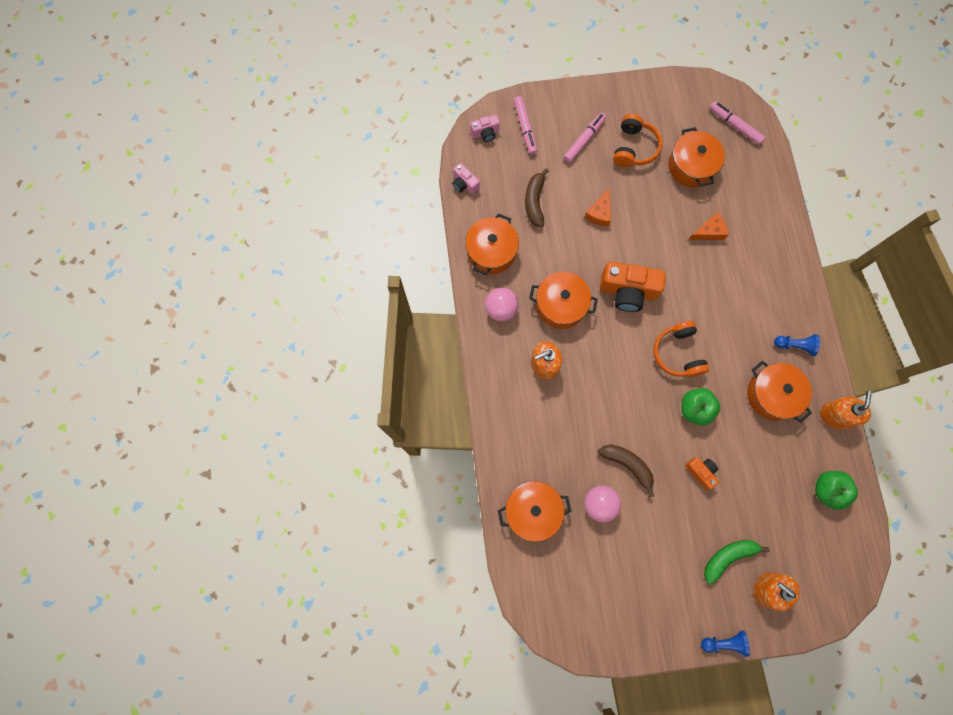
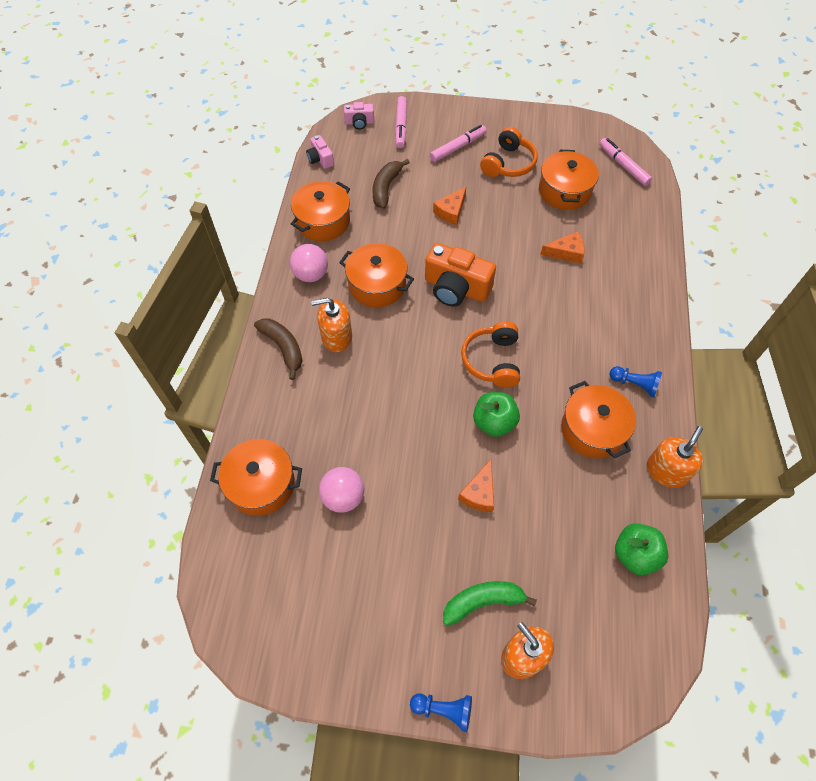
camera: 15 degrees right, 15 degrees down
(627, 465) = (392, 463): brown banana -> brown banana (283, 348)
(701, 472) = (479, 493): orange camera -> orange cheese

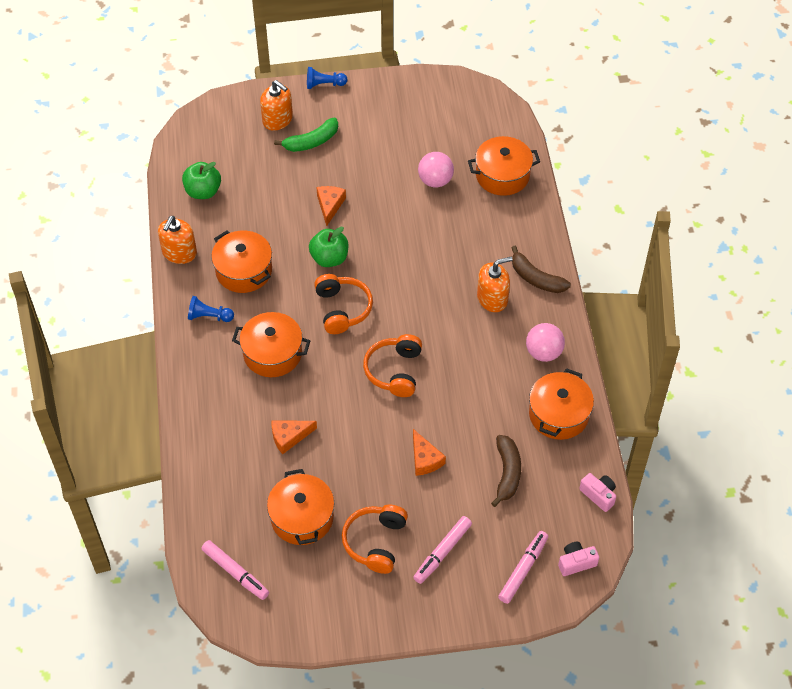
camera: 165 degrees right, 5 degrees down
(377, 285) = (474, 357): orange pot -> orange pot (272, 353)
(401, 126) = (523, 570): pink marker -> pink marker turned 45 degrees clockwise
(451, 211) = (425, 459): orange cheese -> orange cheese turned 135 degrees clockwise
(456, 288) = (395, 371): orange camera -> orange headphones

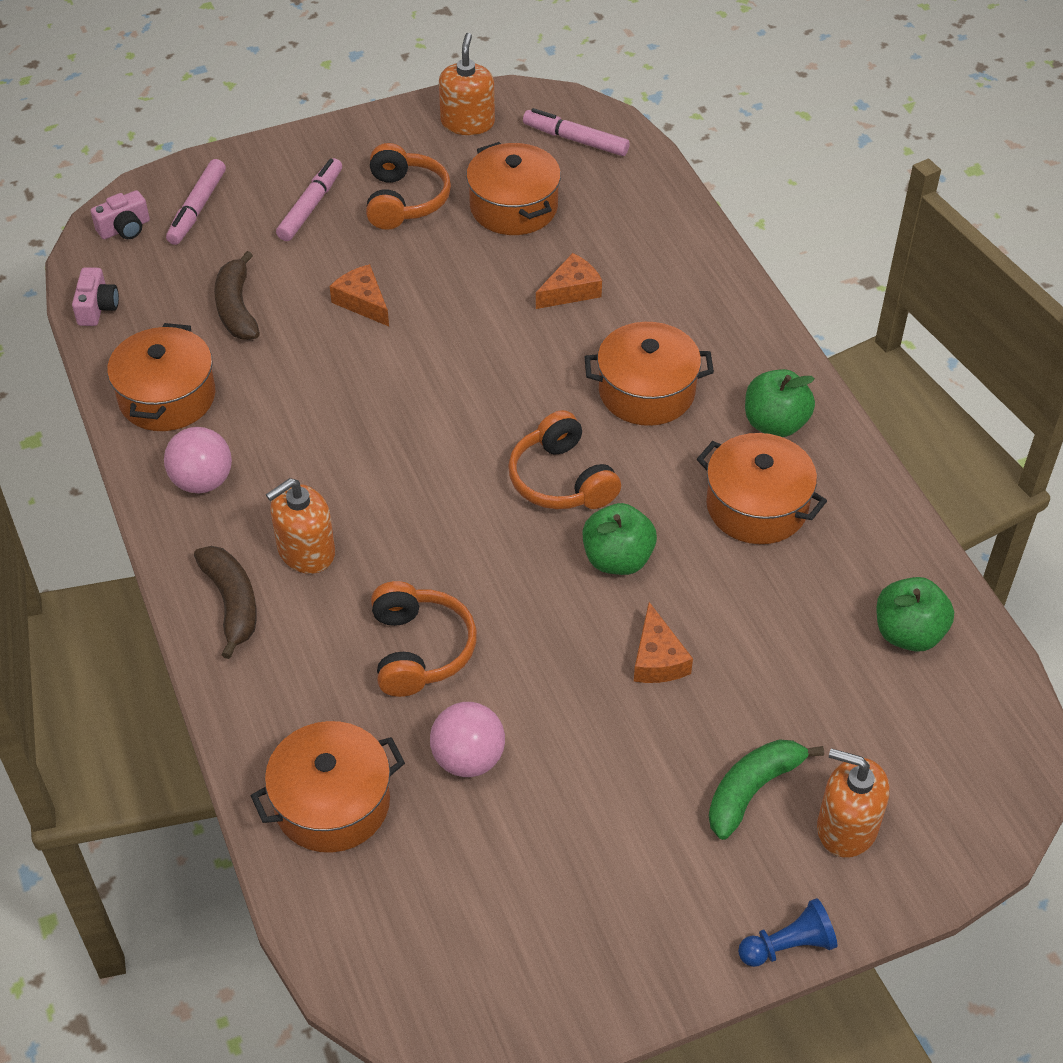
camera: 165 degrees right, 5 degrees down
(179, 253) = (883, 512): orange soap dispenser -> orange soap dispenser (467, 122)
(209, 316) = (775, 423): blue pawn -> green apple
(395, 371) = (443, 405): orange headphones -> orange headphones (419, 650)
(536, 278) = (232, 603): brown banana -> brown banana turned 45 degrees clockwise
(598, 495) = (97, 307): pink camera -> pink camera turned 120 degrees counterclockwise

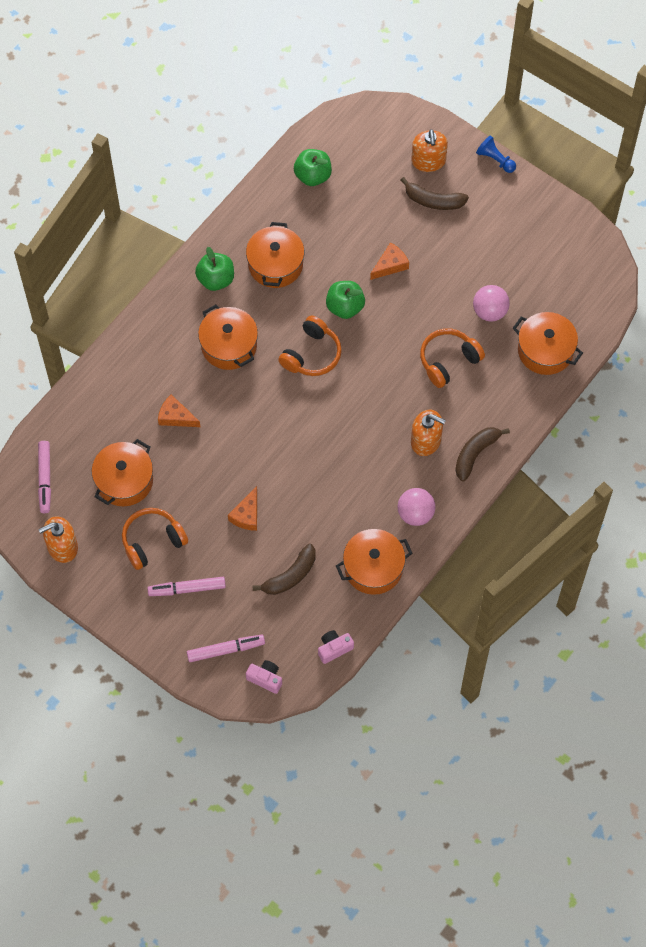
camera: 120 degrees left, 15 degrees up
(752, 790) = (433, 201): green banana -> brown banana

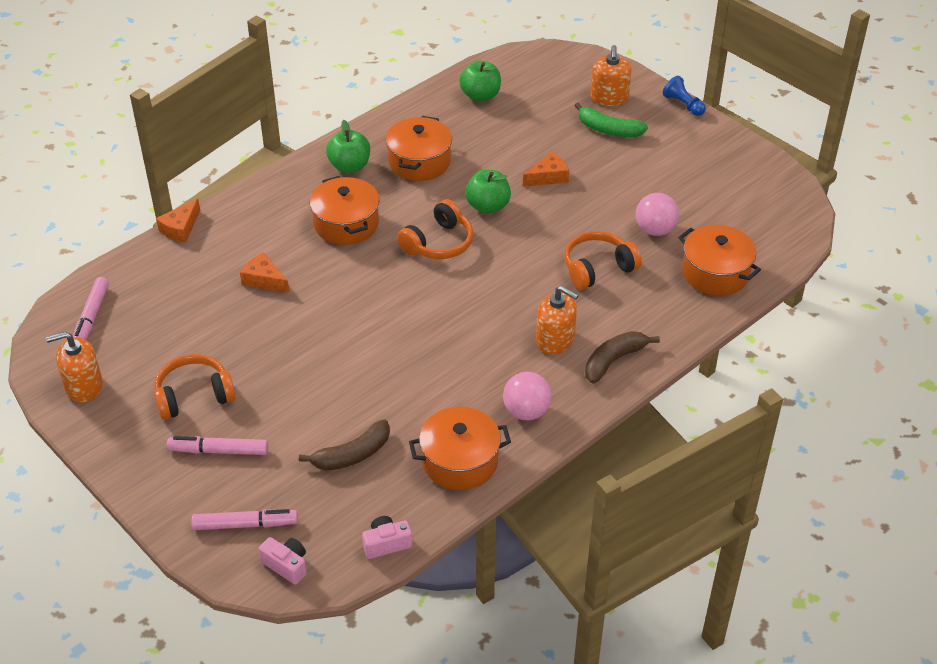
camera: 10 degrees right, 20 degrees down
(124, 481) = (182, 332): orange pot -> none
(247, 515) = (317, 384): orange cheese -> orange cheese (180, 228)
(433, 201) = (608, 130): brown banana -> green banana

